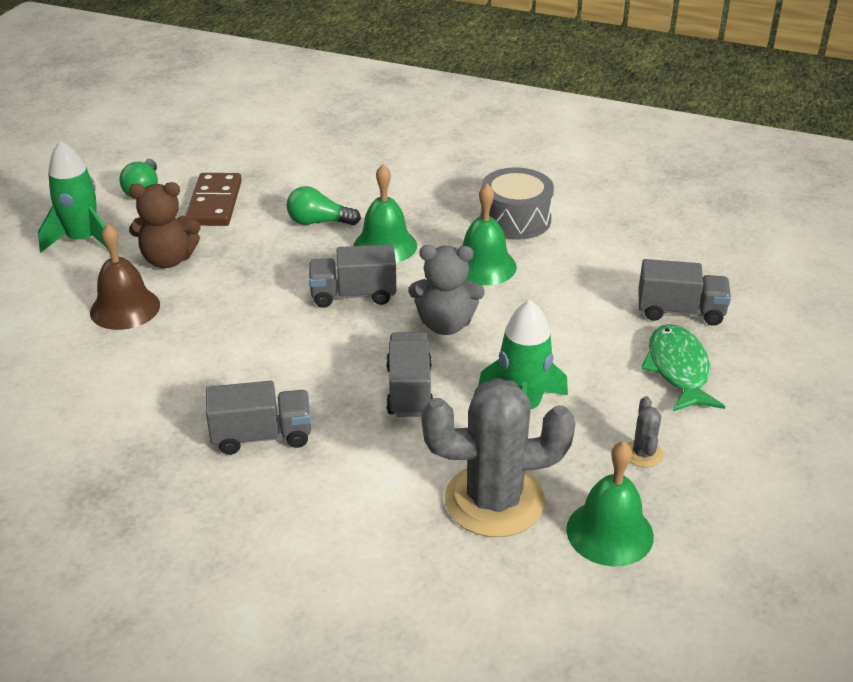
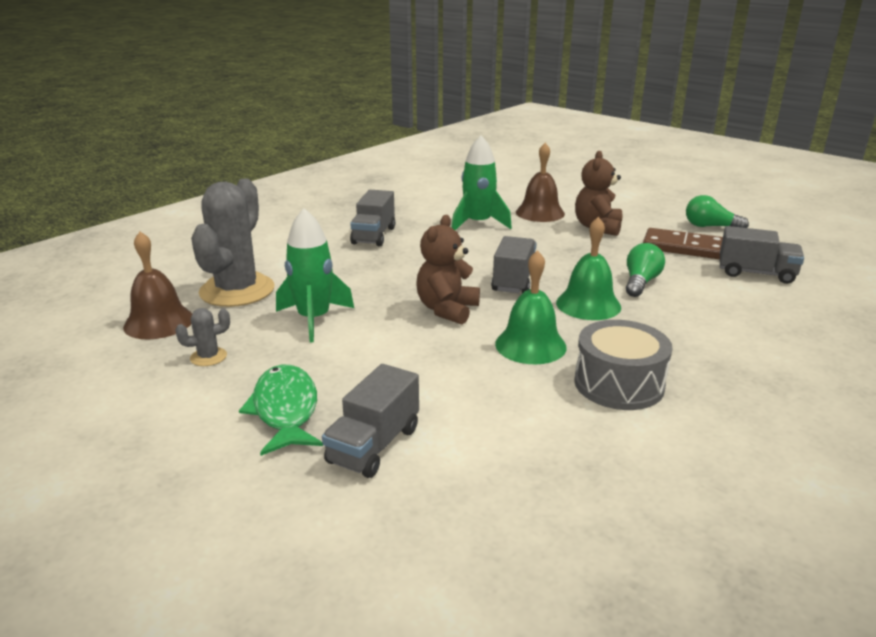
camera: 110 degrees right, 10 degrees down
(83, 240) = (634, 207): green rocket -> green rocket (478, 224)
(409, 391) = (375, 283): grey truck -> grey truck (756, 273)
(445, 324) = (447, 310): grey teddy bear -> brown teddy bear
(609, 532) = (159, 322): green bell -> brown bell
(643, 454) = (208, 357): grey cactus -> grey cactus turned 45 degrees counterclockwise
(678, 369) = (285, 410): green fish -> green fish turned 120 degrees counterclockwise

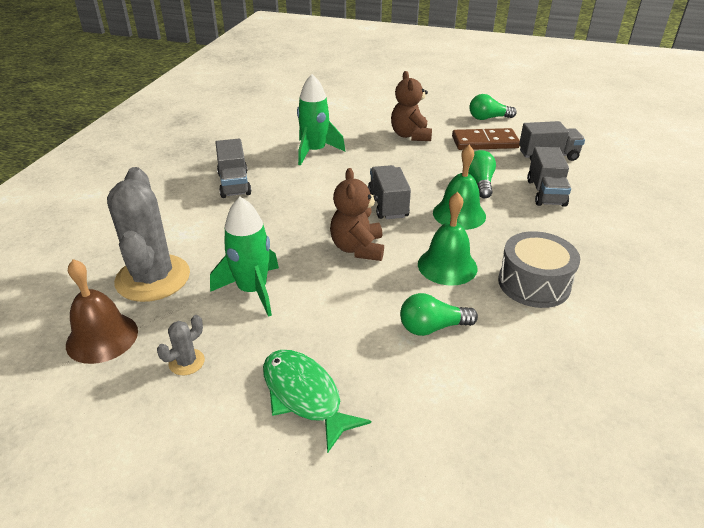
camera: 25 degrees left, 10 degrees up
(374, 445) = (405, 405): grey truck -> grey truck (545, 193)
(463, 392) = (432, 327): none -> green light bulb
(540, 213) = (356, 129): brown bell -> none

